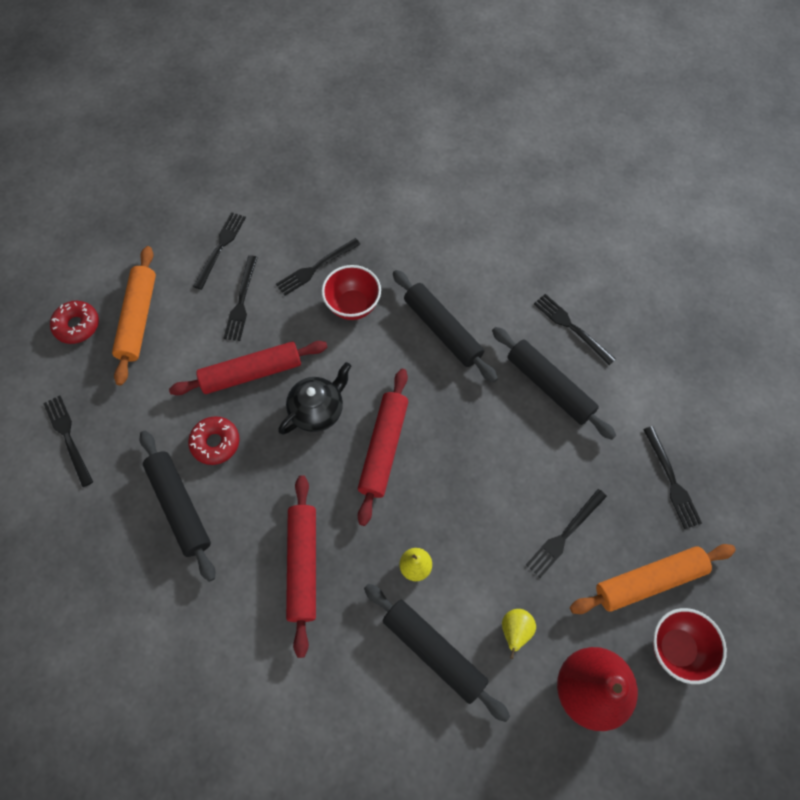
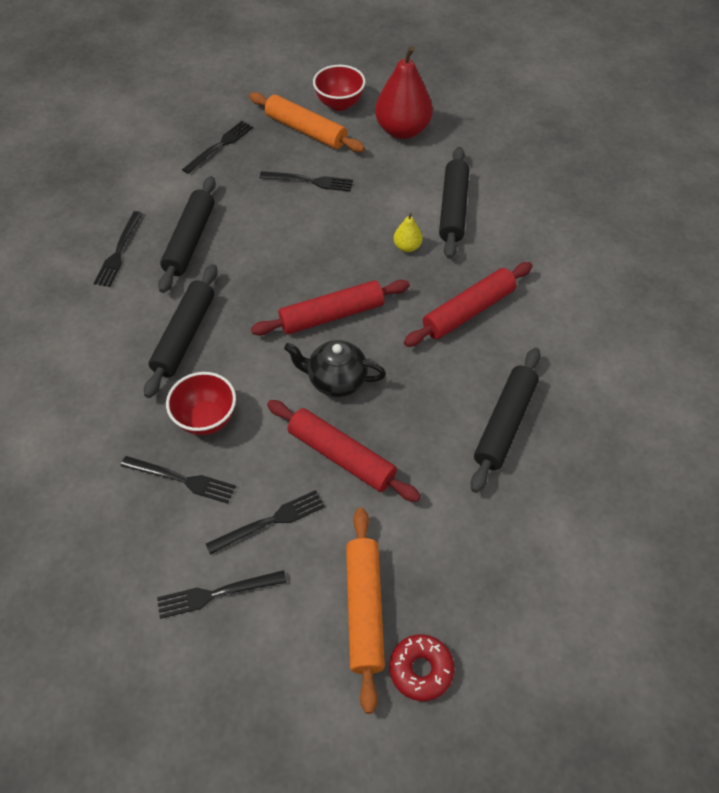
camera: 125 degrees left, 10 degrees down
(68, 437) = (534, 567): black fork -> none
(138, 319) = (364, 609): orange rolling pin -> orange rolling pin turned 60 degrees counterclockwise
(215, 443) = (430, 437): red donut -> none
(515, 630) = (400, 177): yellow pear -> none

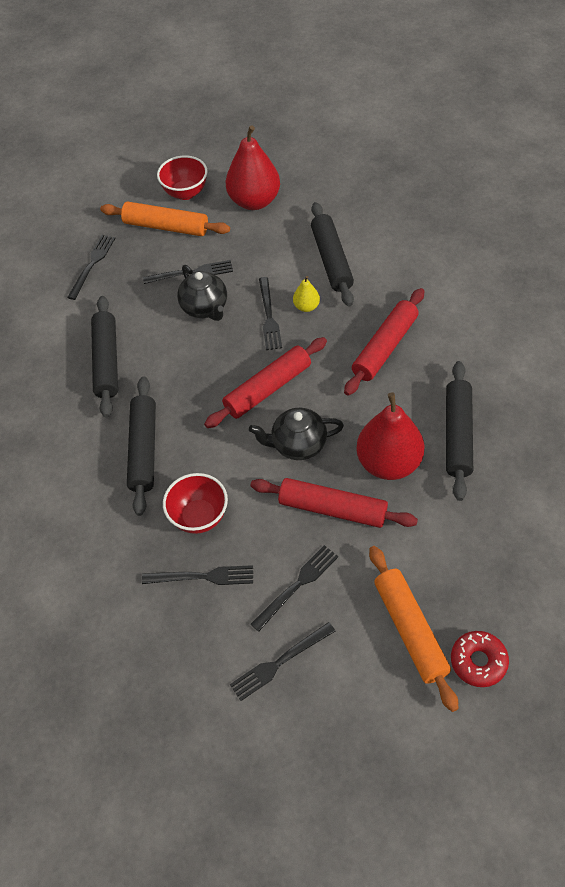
camera: 15 degrees left, 0 degrees up
(119, 251) = (44, 392): black fork -> black fork (269, 316)
(307, 218) = (205, 308): none -> black teapot
(420, 429) = (389, 463): none -> red pear

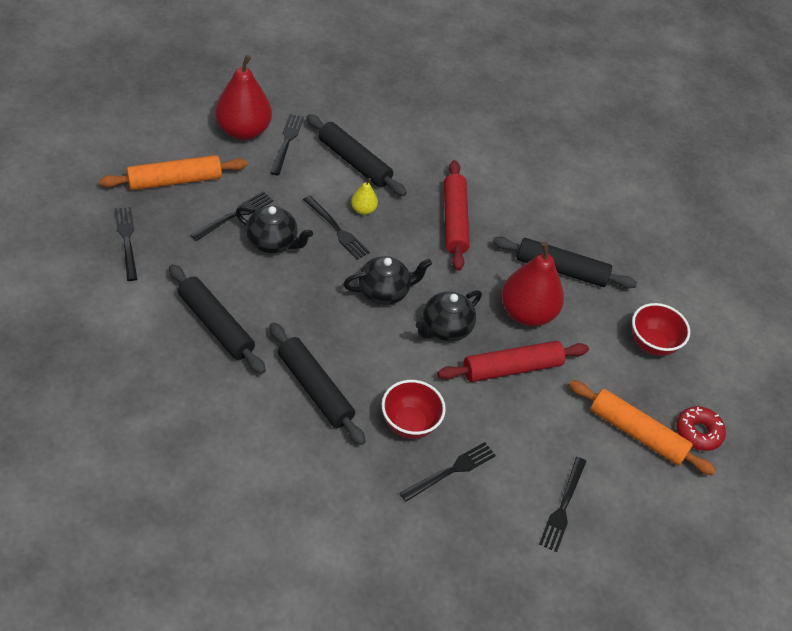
camera: 45 degrees left, 5 degrees down
(185, 193) = (169, 143): red bowl -> red bowl (652, 344)
(268, 389) = (384, 292): red rolling pin -> black teapot
(297, 586) = (530, 441): black fork -> black fork (287, 142)
(458, 435) = (561, 269): black rolling pin -> black rolling pin turned 45 degrees counterclockwise

